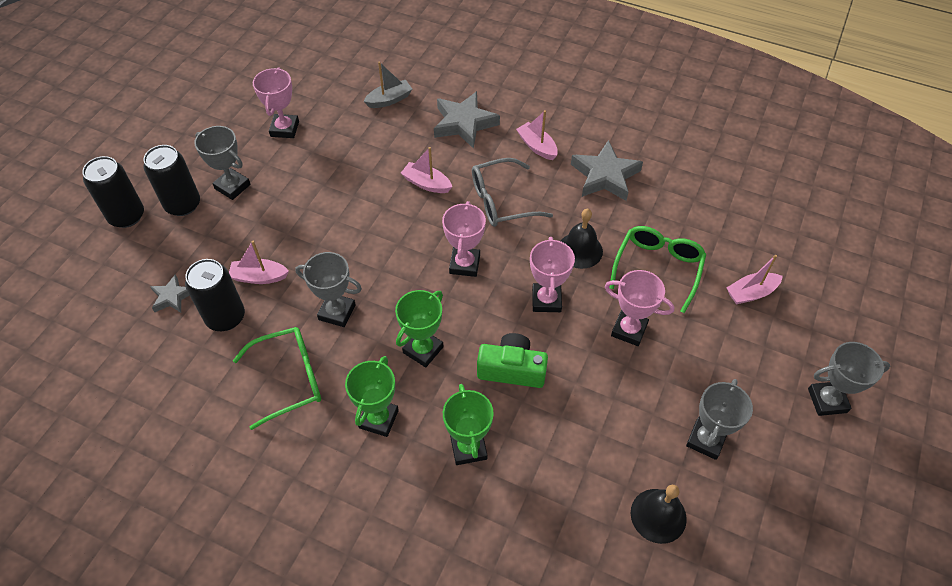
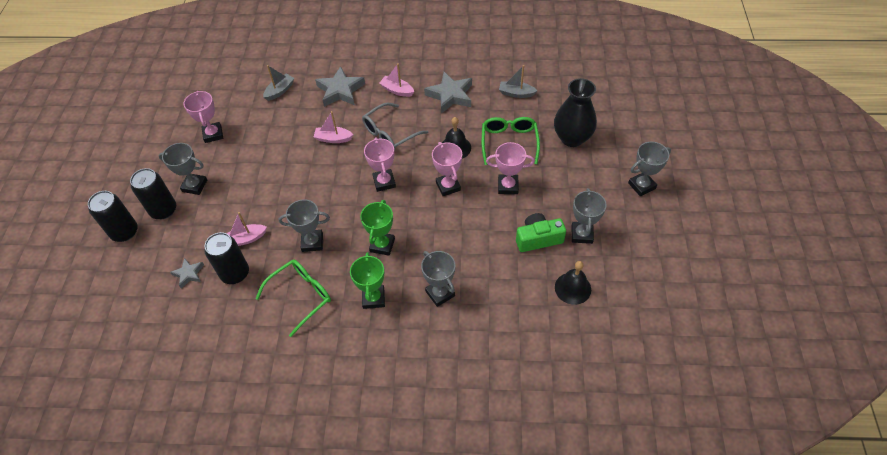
camera: 20 degrees left, 0 degrees up
(468, 448) = (440, 293): green trophy -> grey trophy
(512, 369) = (445, 236): green camera -> green camera (538, 239)
(697, 202) = (516, 93): none -> grey boat
(751, 293) = (572, 138): pink boat -> black vase

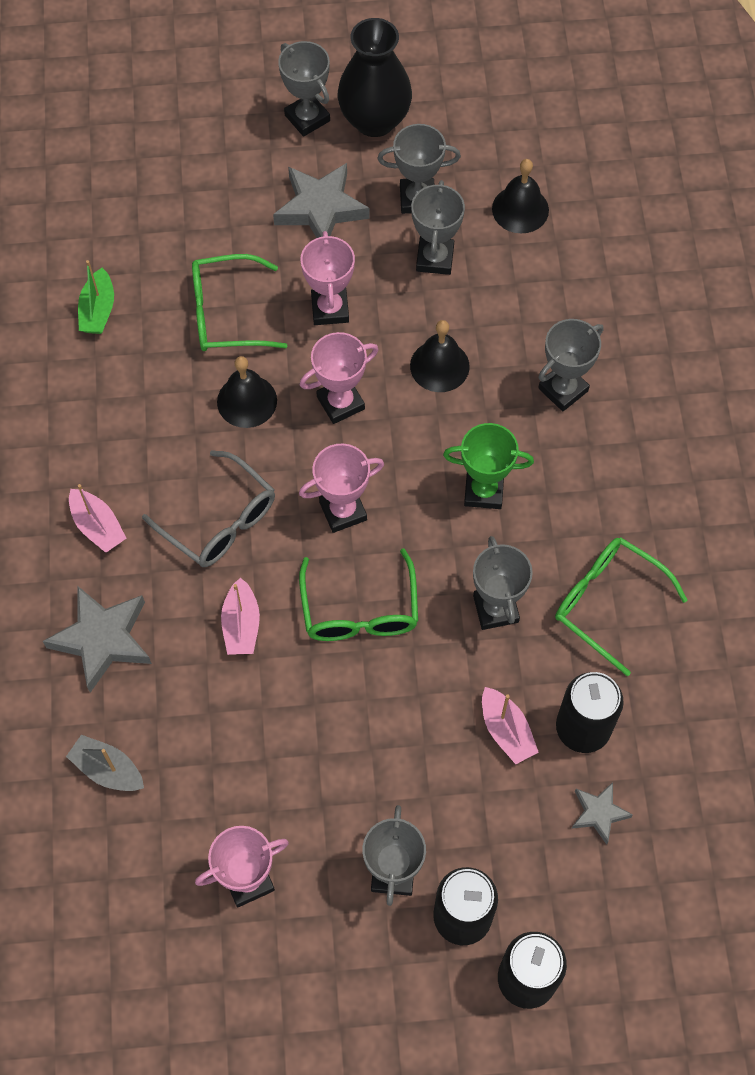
camera: 100 degrees left, 10 degrees up
(328, 184) = (359, 609): none -> green glasses
(373, 298) = (590, 487): green trophy -> none
(397, 90) = (98, 526): pink boat -> pink boat turned 60 degrees counterclockwise
(450, 95) = (108, 424): grey star -> grey star (320, 208)
(465, 233) = (439, 366): none -> black bell
(516, 93) = (98, 310): grey boat -> green boat
(538, 239) = (435, 258): green camera -> grey trophy
(572, 138) = (208, 217): black vase -> black vase (374, 120)

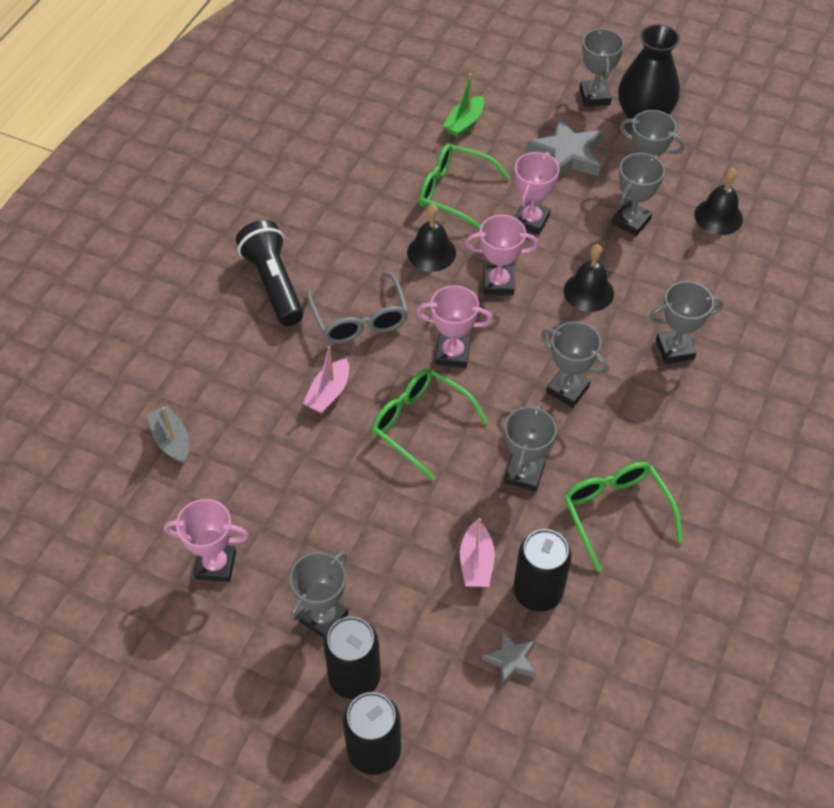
camera: 30 degrees right, 10 degrees down
(98, 310) = (367, 153): green boat -> green boat (464, 123)
(98, 526) = (274, 283): pink boat -> black flashlight
(102, 640) = (227, 356): grey star -> none
(359, 609) = (421, 424): green glasses -> green glasses turned 105 degrees clockwise
(483, 491) = (567, 389): green trophy -> grey trophy

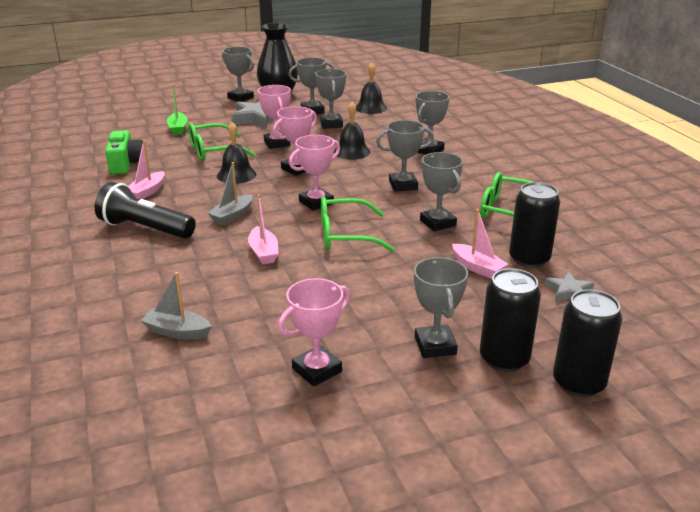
camera: 45 degrees left, 25 degrees down
(328, 224) = (147, 192): none -> pink boat
(355, 160) = (126, 164): none -> green camera
(359, 318) = (232, 216): grey glasses -> grey boat

